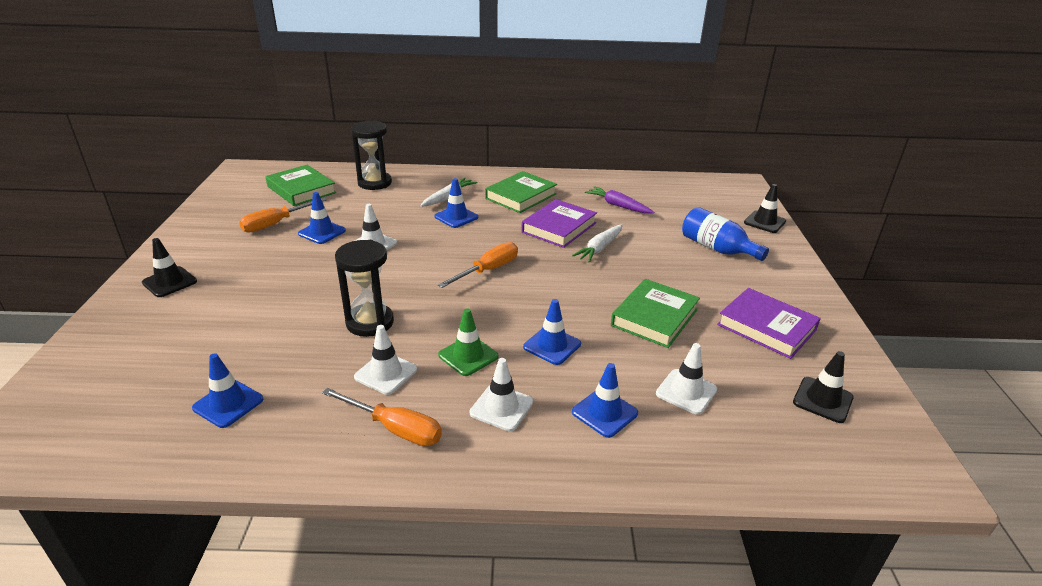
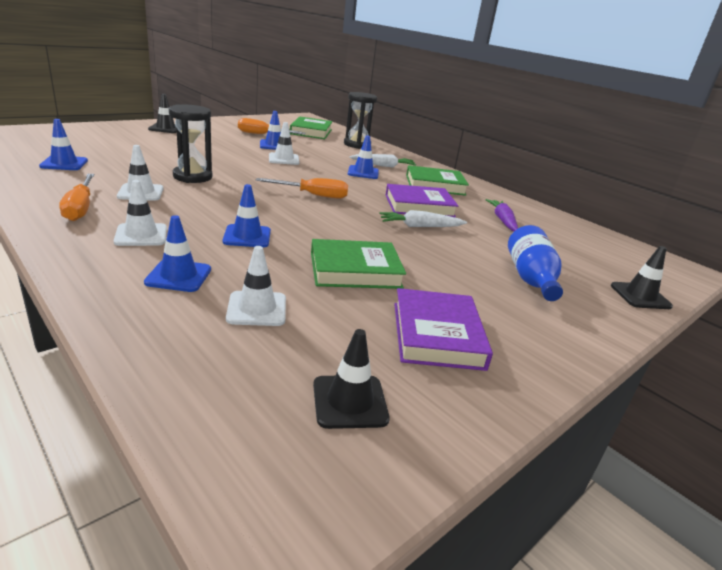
camera: 45 degrees right, 5 degrees down
(468, 356) = (193, 211): green traffic cone -> none

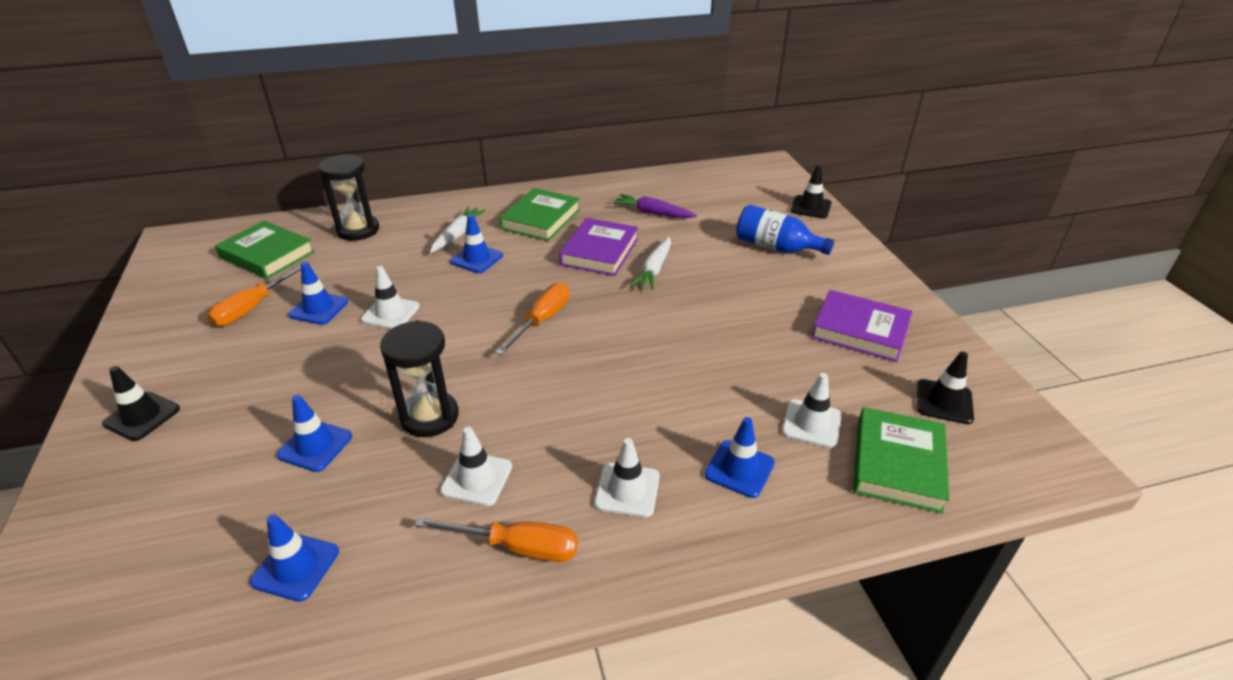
camera: 60 degrees left, 10 degrees up
(247, 236) = (651, 400): blue traffic cone -> blue traffic cone (315, 446)
(355, 270) = (745, 342): green book -> green book (898, 464)

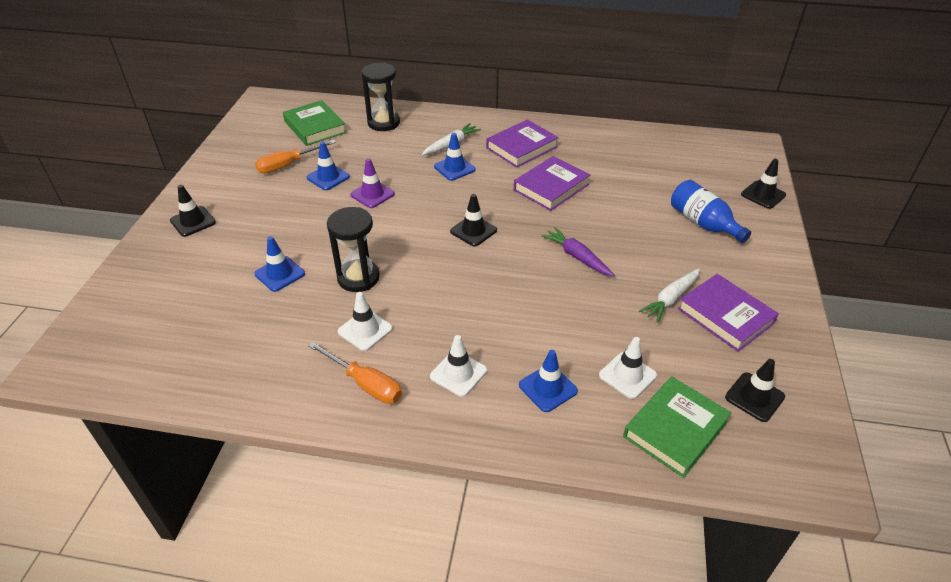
camera: 25 degrees right, 5 degrees up
(296, 567) = (233, 346): blue traffic cone -> none
(390, 313) = (372, 194): white traffic cone -> purple traffic cone
(541, 219) = (521, 147): green book -> purple book
(542, 320) = (473, 231): orange screwdriver -> black traffic cone
(653, 213) = (616, 165): purple carrot -> purple carrot (577, 257)
(654, 269) = (585, 214): white carrot -> white carrot (671, 299)

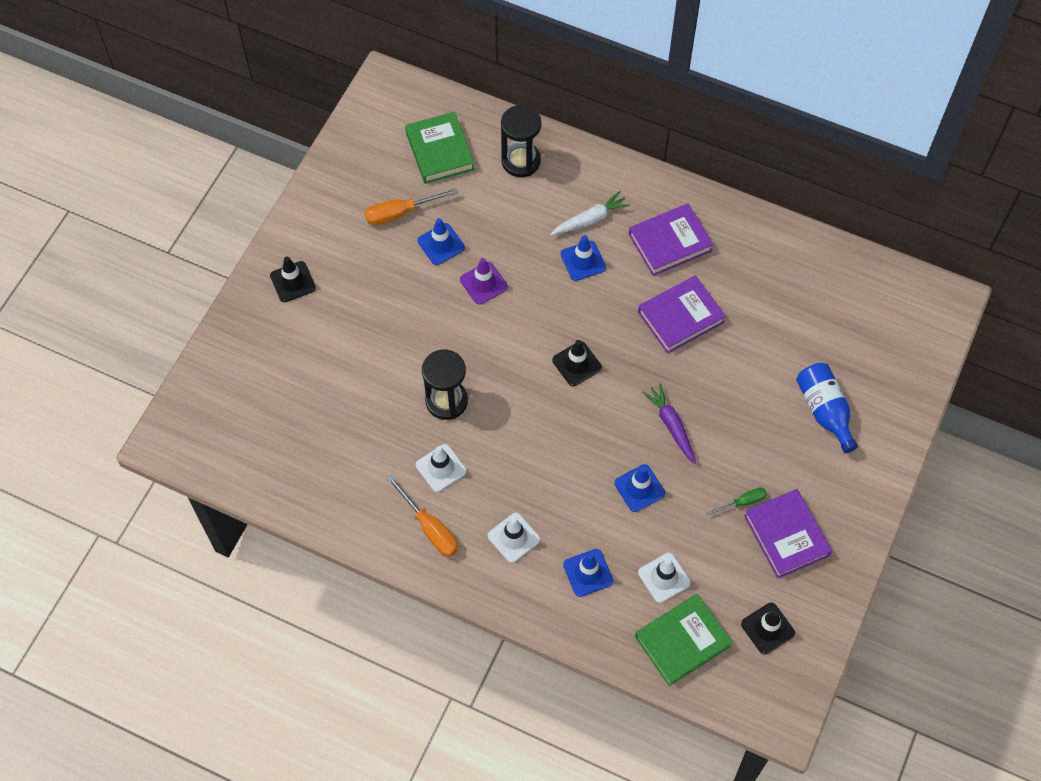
camera: 15 degrees right, 20 degrees up
(279, 274) = (371, 377): blue traffic cone -> blue traffic cone (639, 488)
(671, 299) = (743, 502): white carrot -> green screwdriver
(763, 195) = (913, 384): black traffic cone -> none

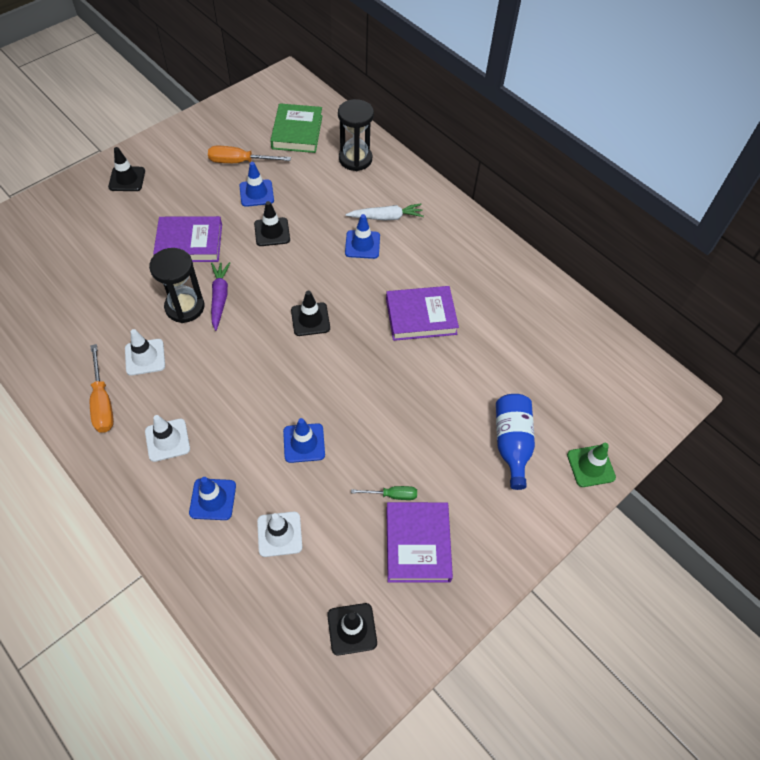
camera: 20 degrees right, 5 degrees down
(483, 283) = (272, 232): purple traffic cone -> black traffic cone
(670, 242) = (443, 257): purple book -> purple book (189, 243)
(671, 426) = (363, 401): purple carrot -> purple carrot (220, 298)
(682, 641) = (261, 604): green book -> none
(902, 403) = (590, 466): none -> green traffic cone

